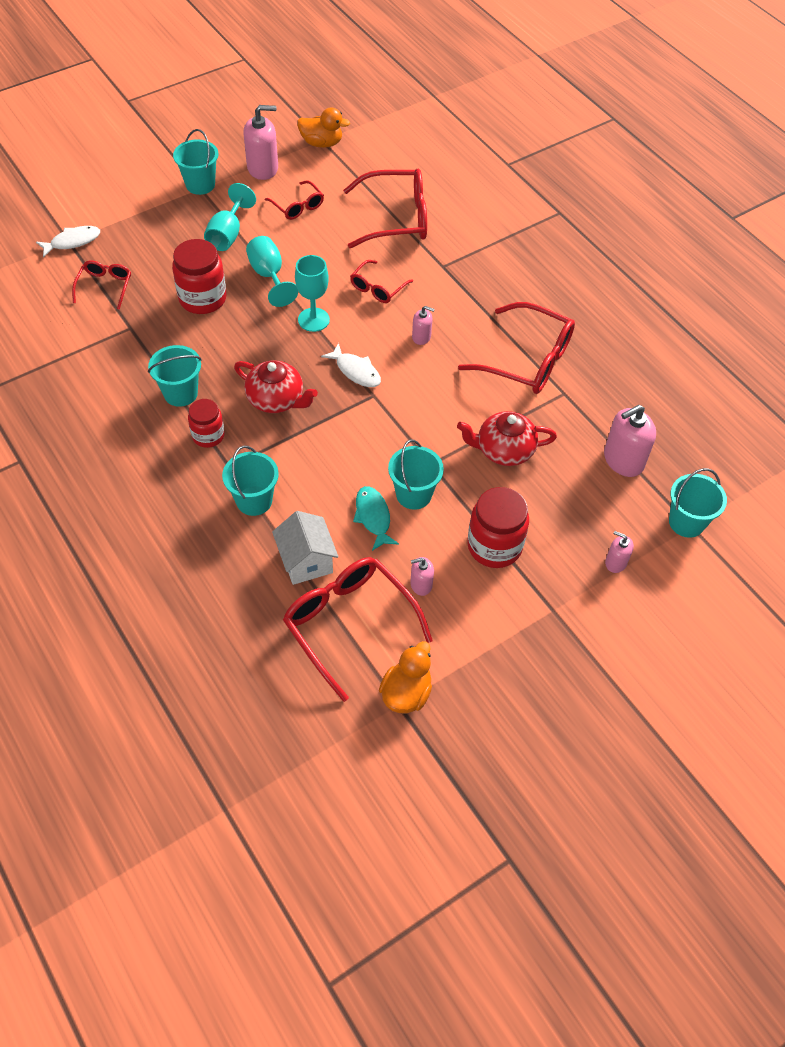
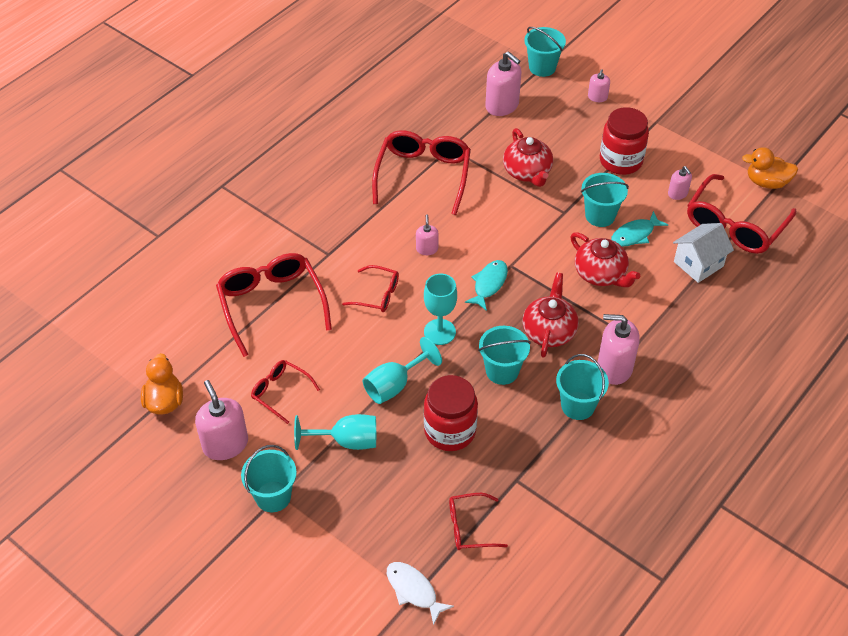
camera: 105 degrees left, 5 degrees down
(208, 436) = (614, 367): red jar -> pink soap dispenser
(254, 500) = (662, 313): turquoise bucket -> turquoise bucket (502, 371)
(298, 206) = (280, 392): red glasses -> red glasses turned 90 degrees counterclockwise
(330, 466) = (601, 274): none -> red teapot
(356, 371) = (489, 284): white fish -> turquoise fish

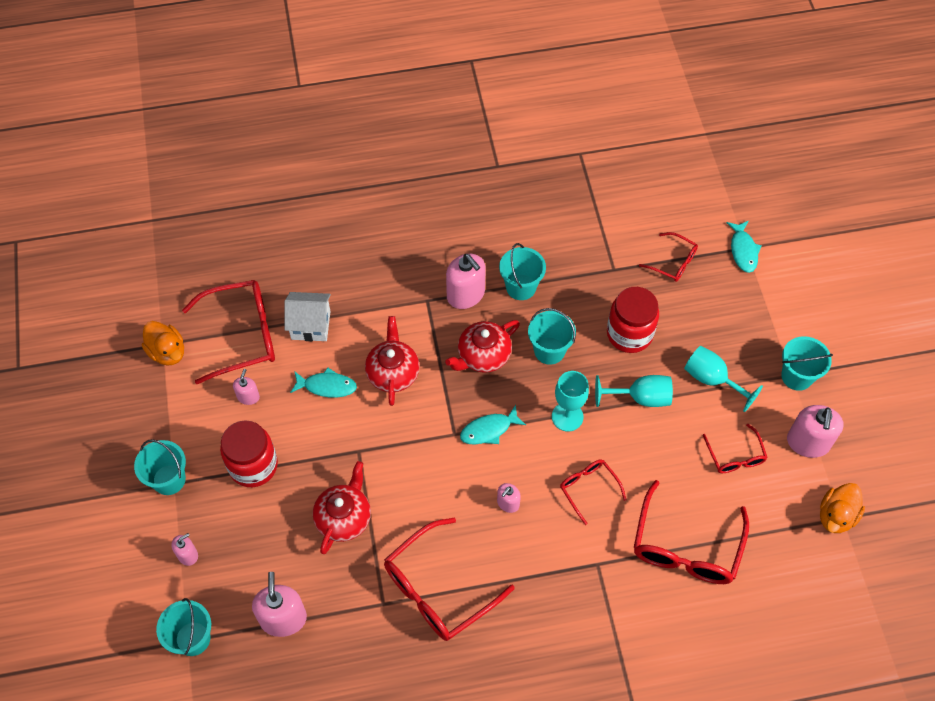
camera: 140 degrees left, 10 degrees up
(413, 590) = (743, 250): white fish -> turquoise fish
(600, 215) = (333, 425): turquoise bucket -> turquoise bucket (169, 479)

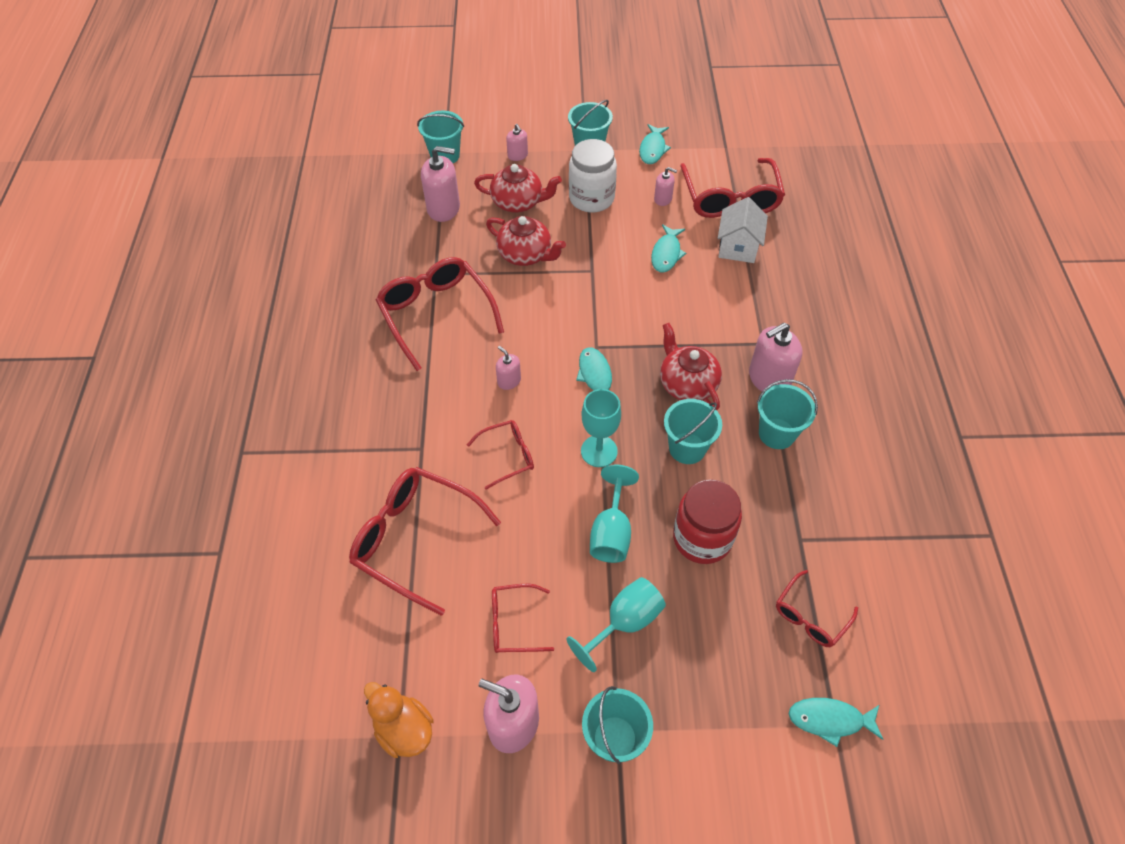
camera: 100 degrees right, 5 degrees down
(167, 352) = (717, 150): orange duck -> none
(169, 414) = (653, 149): none -> turquoise fish
(253, 465) = (591, 198): red jar -> white jar
(393, 372) = (675, 305): red teapot -> red teapot (518, 202)

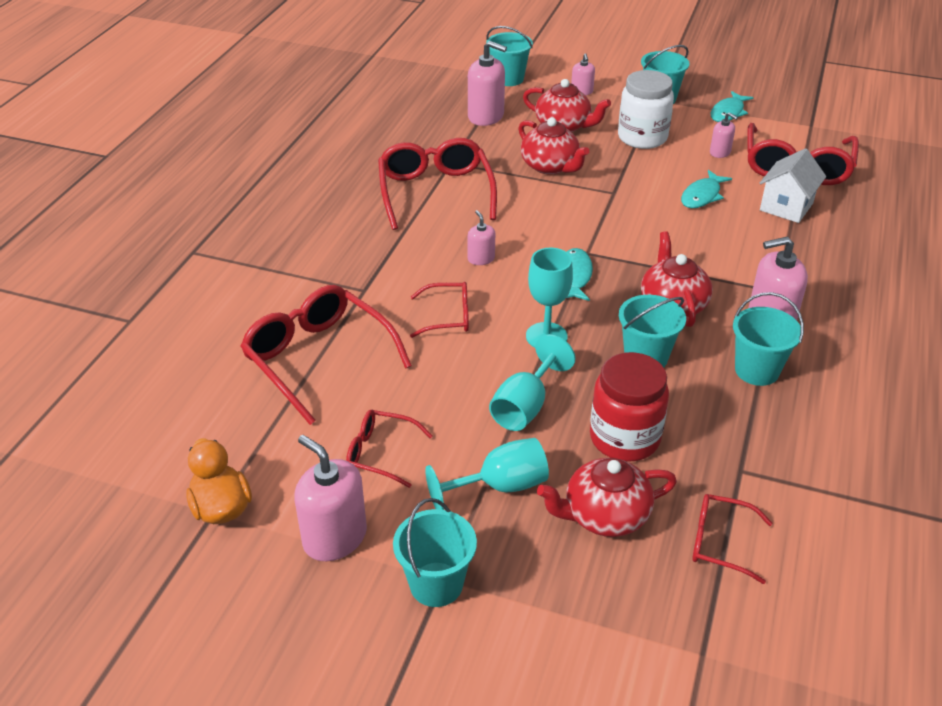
camera: 20 degrees right, 15 degrees down
(716, 622) = (604, 515): none -> red teapot
(810, 616) = (720, 542): red glasses -> red glasses turned 45 degrees clockwise
(830, 720) = (698, 646): turquoise fish -> none

